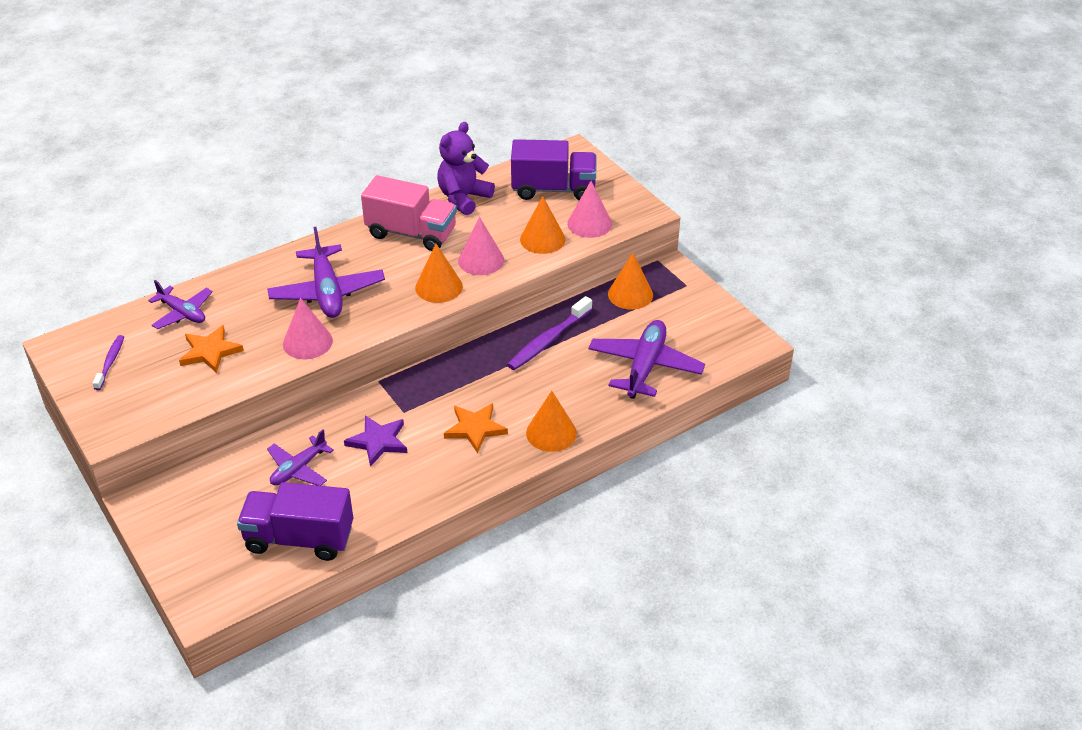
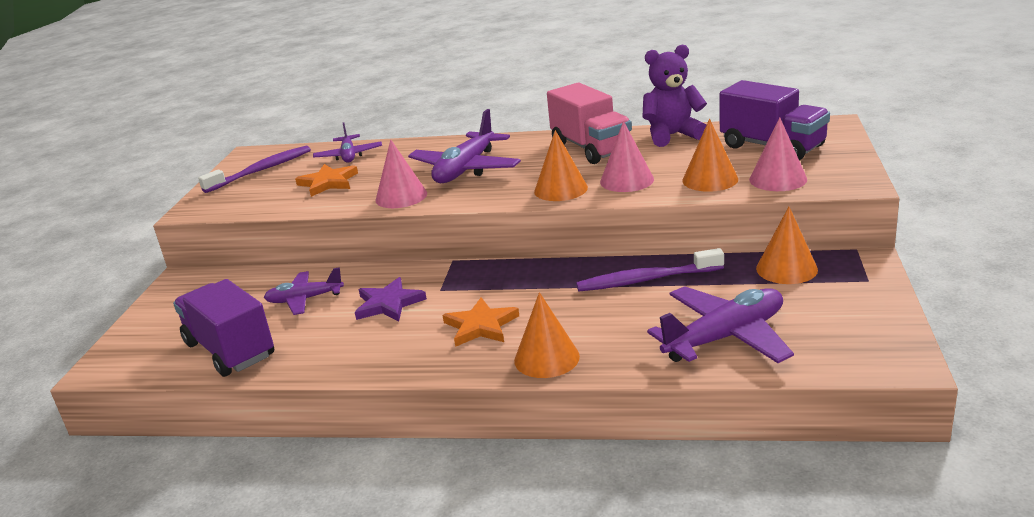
camera: 45 degrees right, 15 degrees down
(110, 362) = (261, 170): purple toothbrush -> purple toothbrush, size x1.68

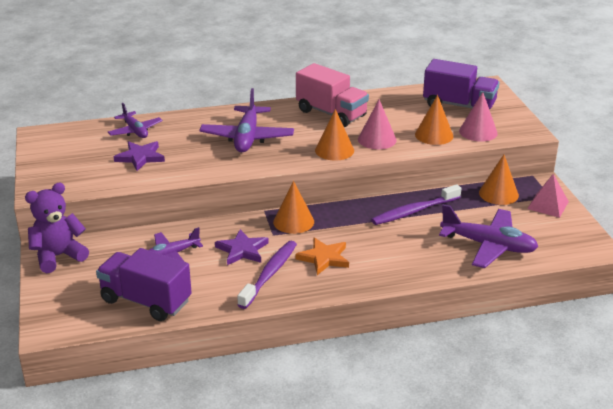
camera: 25 degrees left, 5 degrees up
(261, 170) = (67, 150): purple toothbrush -> purple toothbrush (269, 274)
(328, 183) = (140, 157): orange star -> purple star
(401, 196) = (214, 165): pink cone -> none
(546, 358) = (385, 274): orange cone -> orange cone (293, 221)
(672, 135) = (383, 99): purple teddy bear -> purple teddy bear (58, 256)
(725, 337) = (488, 245): purple plane -> purple plane turned 75 degrees clockwise
(856, 291) = (547, 205): none -> pink pyramid

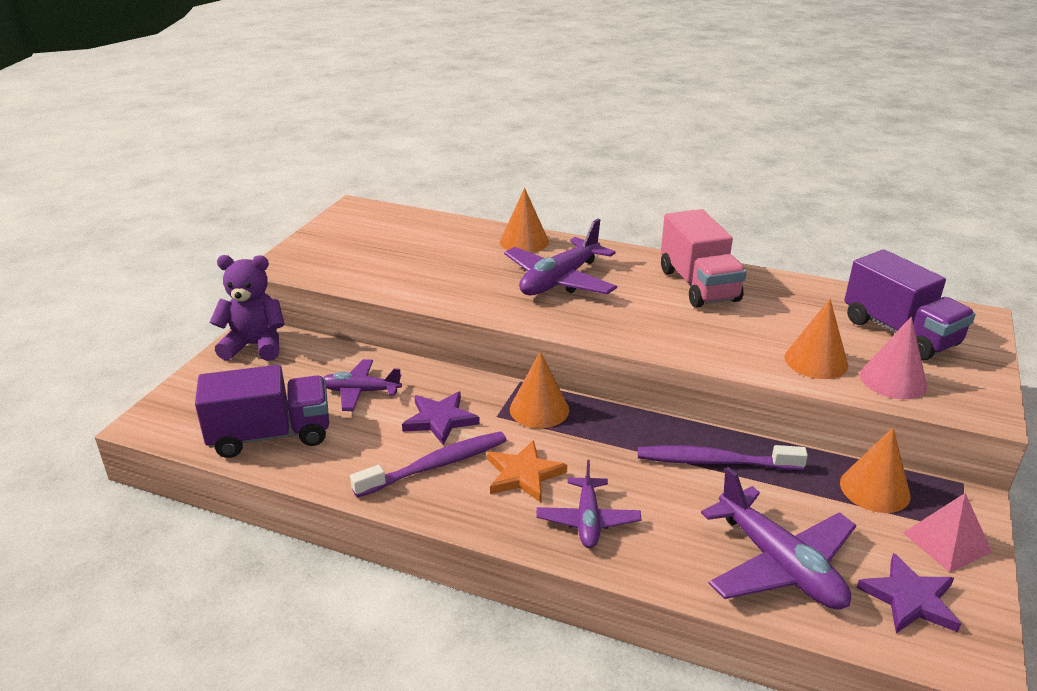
camera: 35 degrees right, 0 degrees up
(135, 131) = (448, 233): purple plane -> purple plane (588, 520)
(140, 157) = (418, 263): purple star -> purple star (909, 599)
(146, 301) = (271, 435): purple truck -> purple truck turned 105 degrees clockwise
(334, 150) = (650, 333): orange cone -> orange cone (524, 241)
(377, 139) = (724, 339): pink cone -> none

